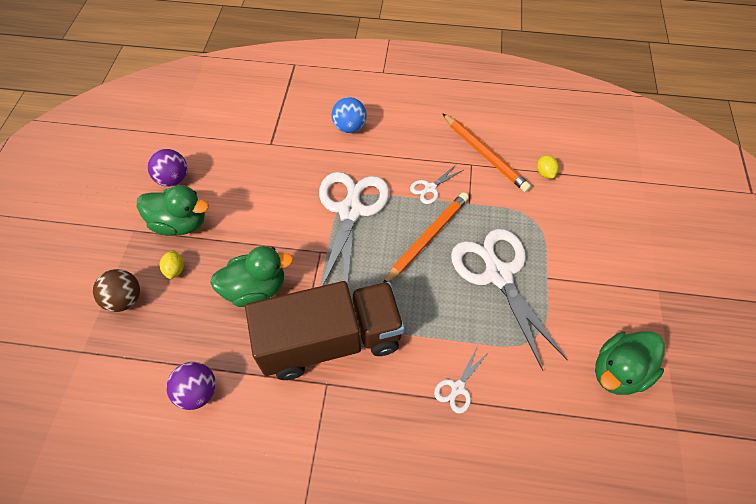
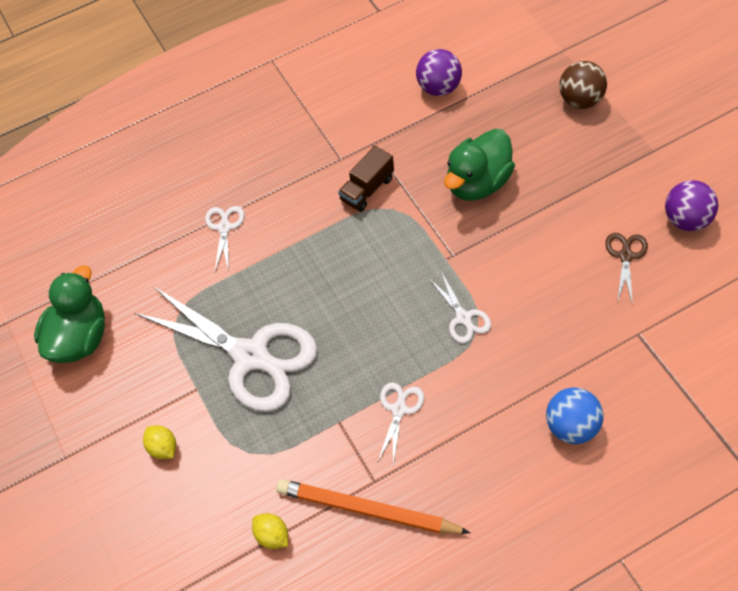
camera: 150 degrees right, 0 degrees up
(175, 269) = (569, 148): yellow lemon -> yellow lemon (163, 448)
(180, 223) = (619, 186): green duck -> none
(228, 183) = (625, 256): none -> brown scissors
(330, 341) = (367, 189): brown truck -> brown truck, size x0.40
(350, 211) = (463, 318): white scissors -> white scissors, size x0.44
(428, 238) = (354, 345): orange pencil -> none

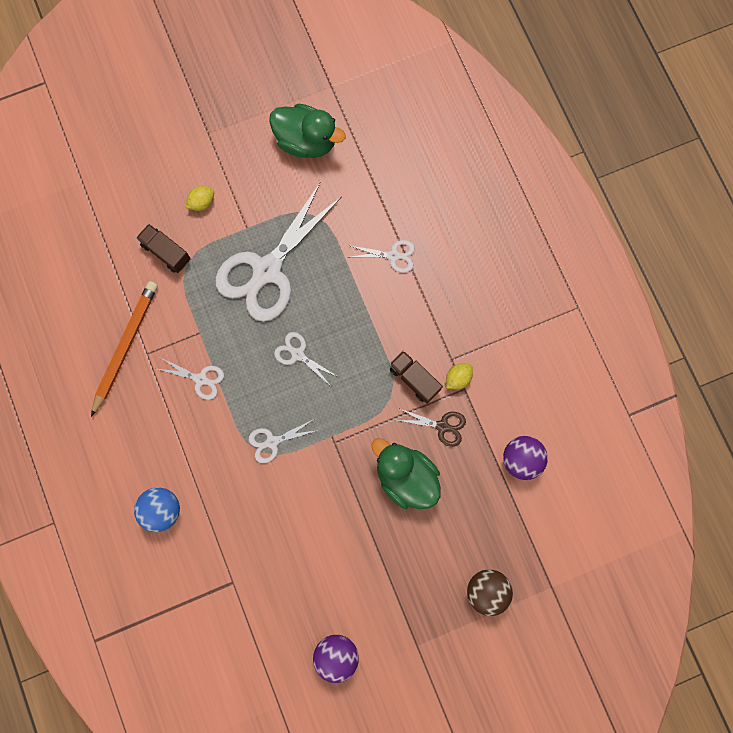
camera: 90 degrees right, 20 degrees up
(234, 481) = (166, 252): none -> brown truck
(272, 536) = (119, 277): yellow lemon -> yellow lemon (458, 378)
(353, 307) = (298, 354): none -> white scissors
(625, 256) = (308, 591): brown scissors -> brown scissors (442, 426)

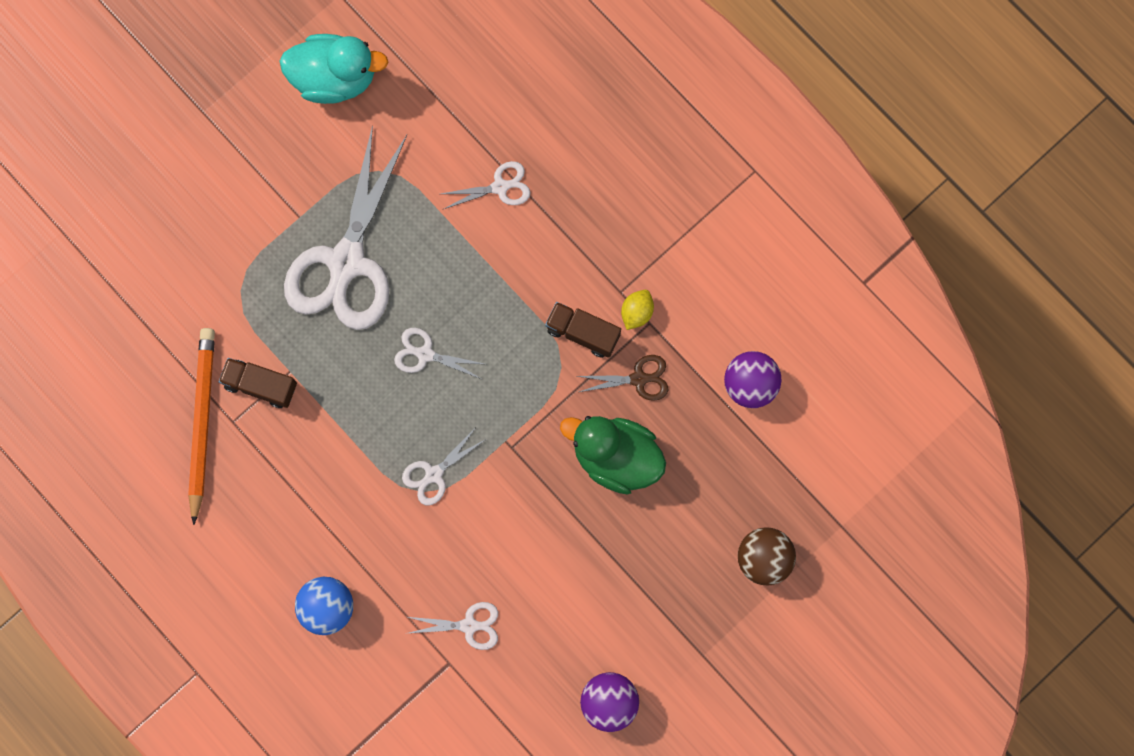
camera: 20 degrees left, 0 degrees up
(166, 252) = (208, 284): brown truck -> brown truck (260, 385)
(200, 379) = (314, 429): white scissors -> white scissors (469, 625)
(202, 202) = (229, 204): yellow lemon -> none
(306, 141) = (335, 78): green duck -> turquoise duck

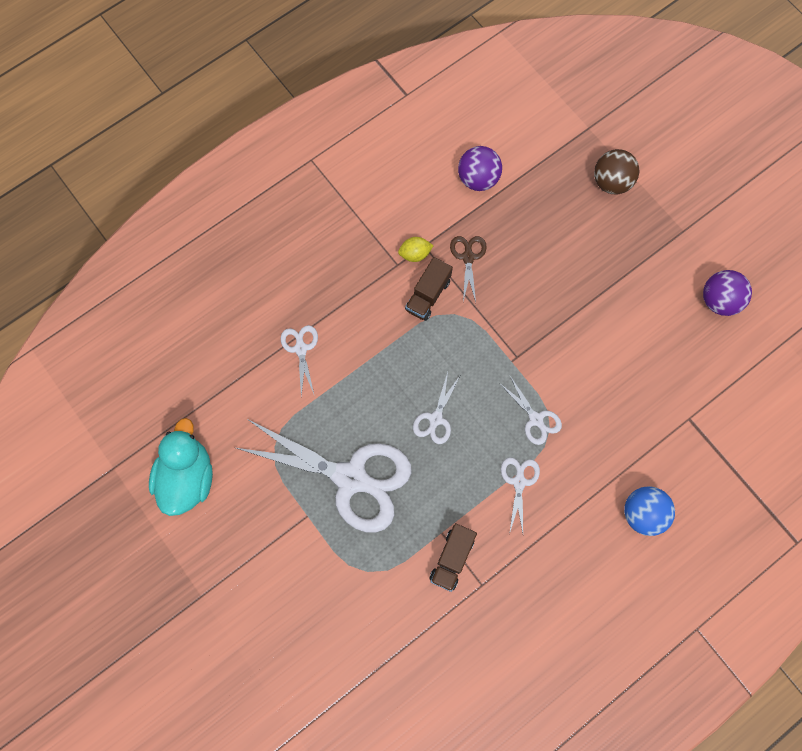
camera: 85 degrees left, 5 degrees down
(203, 421) = (480, 611): orange pencil -> none
(469, 625) = (659, 401): white scissors -> white scissors (519, 482)
(615, 457) = (529, 279): green duck -> none
(636, 312) = (415, 254): yellow lemon -> yellow lemon turned 45 degrees counterclockwise

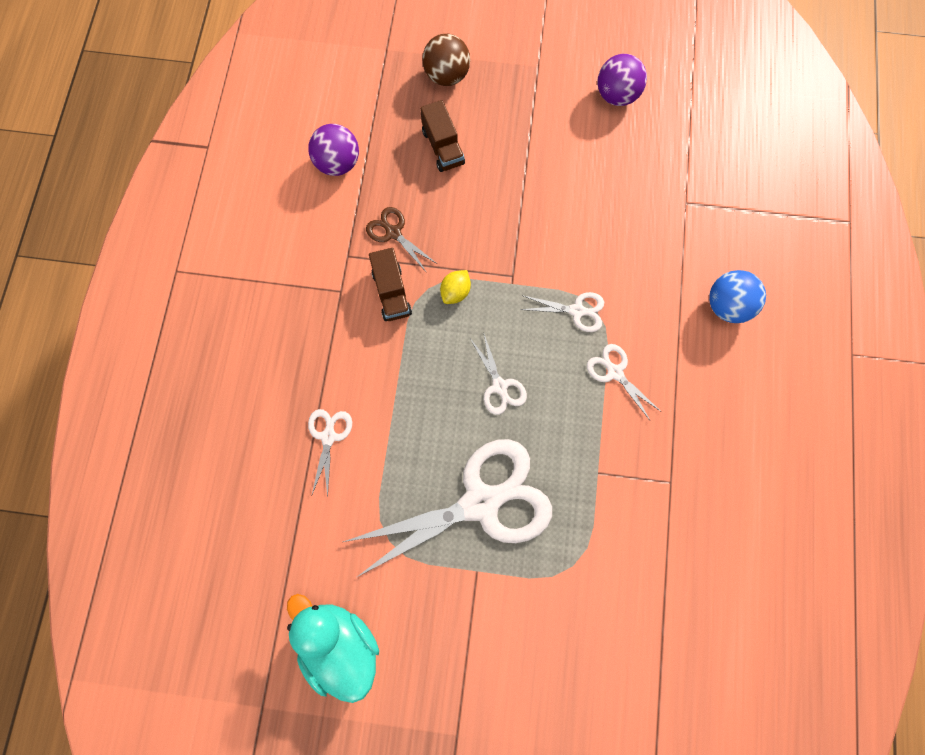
camera: 45 degrees left, 0 degrees up
(301, 349) = (328, 437): white scissors -> white scissors turned 60 degrees clockwise
(415, 254) = (347, 269): yellow lemon -> yellow lemon (455, 292)
(452, 558) = (627, 485): brown truck -> brown truck (443, 147)

